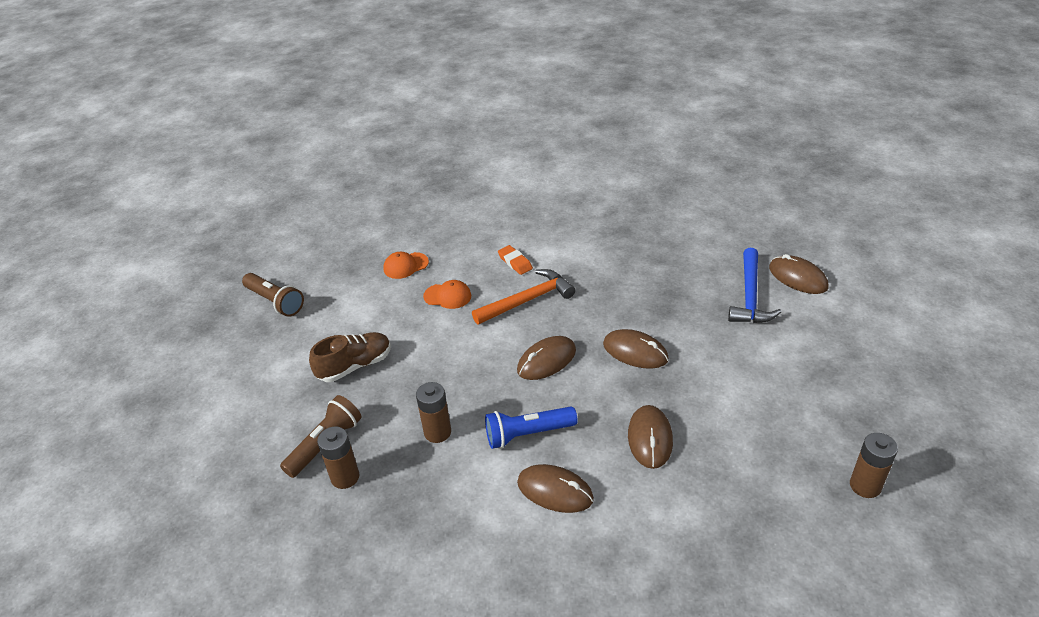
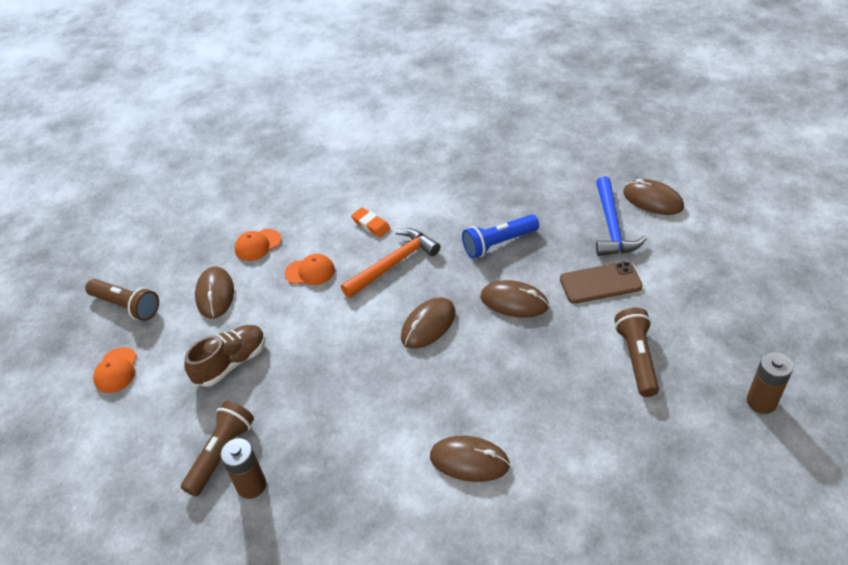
camera: 10 degrees left, 5 degrees up
(251, 356) = (116, 370): none -> orange cap
(437, 432) = (336, 420): brown battery -> none
(528, 434) = (428, 406): blue flashlight -> blue flashlight (499, 243)
(650, 438) = (549, 389): brown mouse -> brown mouse (215, 294)
(725, 347) = (600, 283): none -> brown phone
(745, 423) = (636, 358): none -> brown flashlight

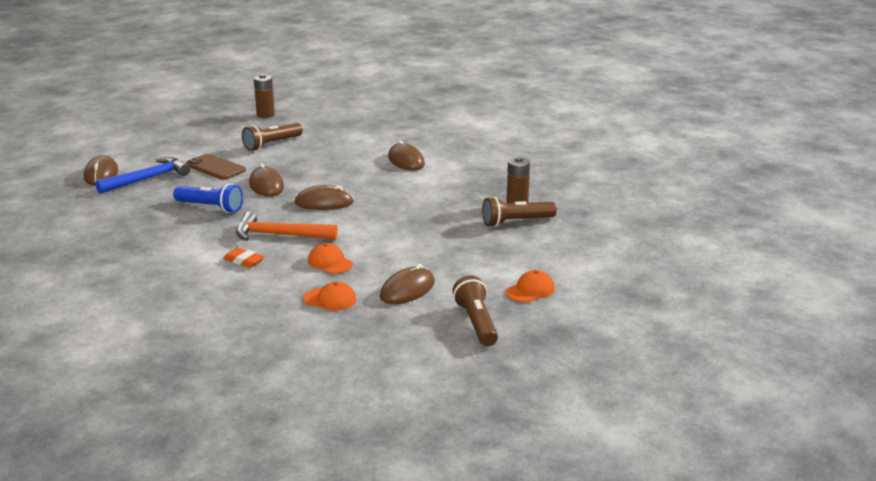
camera: 135 degrees left, 20 degrees down
(231, 363) = (454, 251): brown shoe -> none
(371, 225) = (244, 261): orange eraser -> orange eraser turned 60 degrees counterclockwise

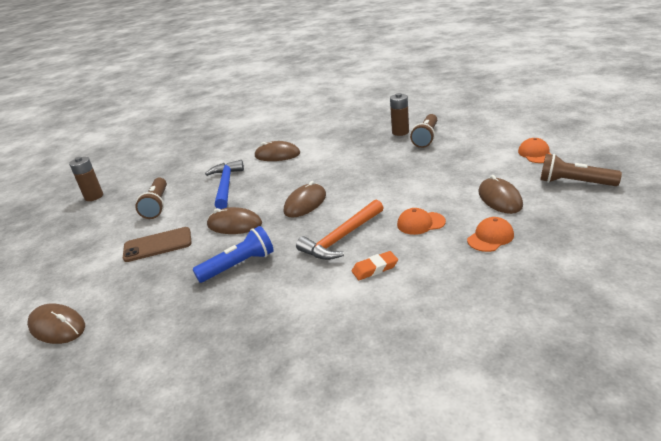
camera: 50 degrees left, 5 degrees up
(148, 179) = (119, 293): blue hammer -> blue hammer (226, 185)

